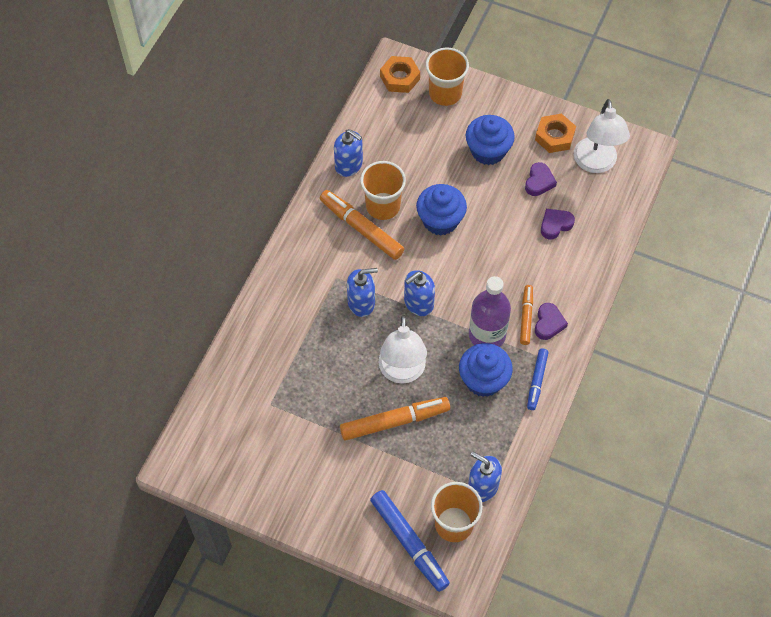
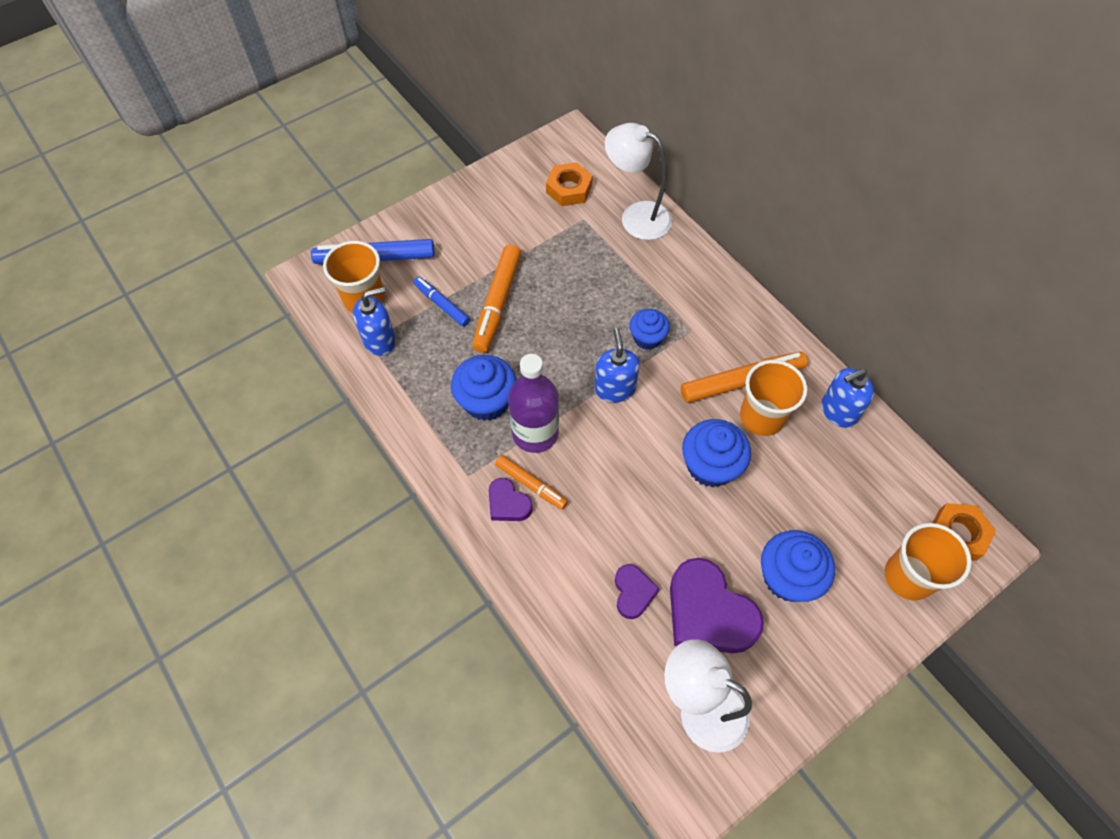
camera: 120 degrees right, 0 degrees up
(361, 303) = (647, 338): blue soap dispenser -> blue cupcake
(402, 372) = (545, 334): white lamp -> white lamp (636, 216)
(536, 381) = (450, 450): blue marker -> blue marker (442, 304)
(539, 182) = (708, 612): purple heart -> purple heart, size x1.92
(554, 136) = (772, 679): orange nut -> orange nut (569, 189)

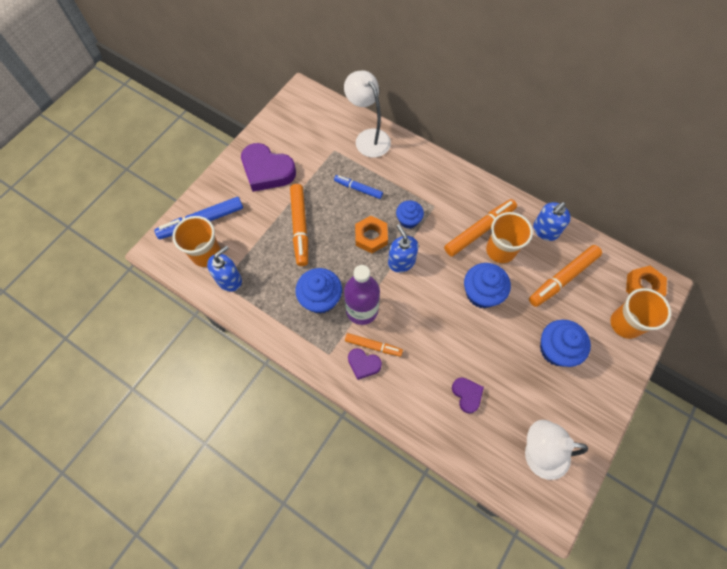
camera: 20 degrees left, 5 degrees up
(442, 304) = (262, 240): blue marker -> blue marker (358, 189)
(569, 189) = (315, 131): orange nut -> orange nut (371, 237)
(636, 216) = (368, 137): white lamp -> white lamp turned 45 degrees clockwise
(708, 612) = (518, 390): purple heart -> purple heart (267, 171)
(838, 483) = (562, 278): none -> orange marker

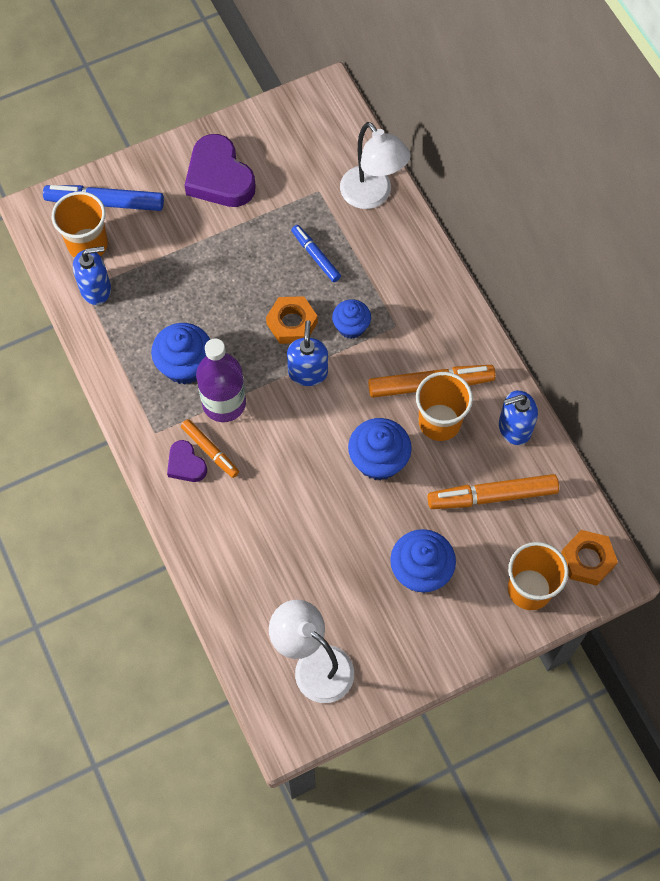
camera: 30 degrees right, 0 degrees up
(300, 227) = (214, 268): orange marker -> none
(368, 137) = (372, 196): white lamp -> white lamp turned 150 degrees clockwise
(467, 395) = (280, 561): purple heart -> none

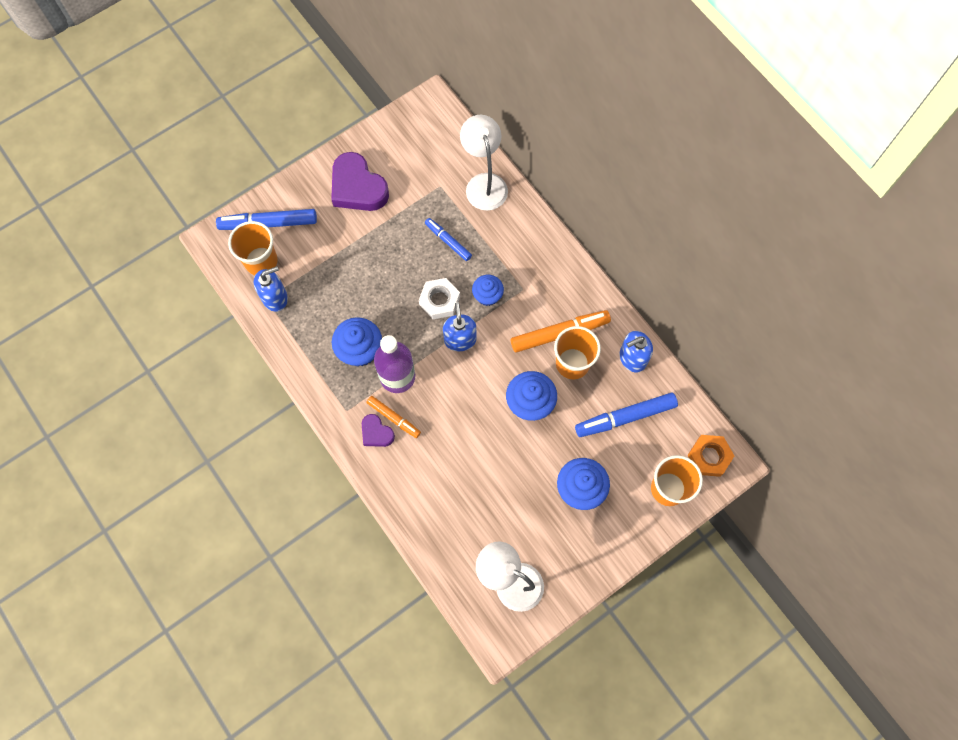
camera: 10 degrees left, 5 degrees up
(292, 323) = (439, 301): orange nut -> white nut
(372, 196) = (484, 183): white lamp -> white lamp turned 150 degrees counterclockwise
(492, 496) = (625, 417): orange marker -> blue marker

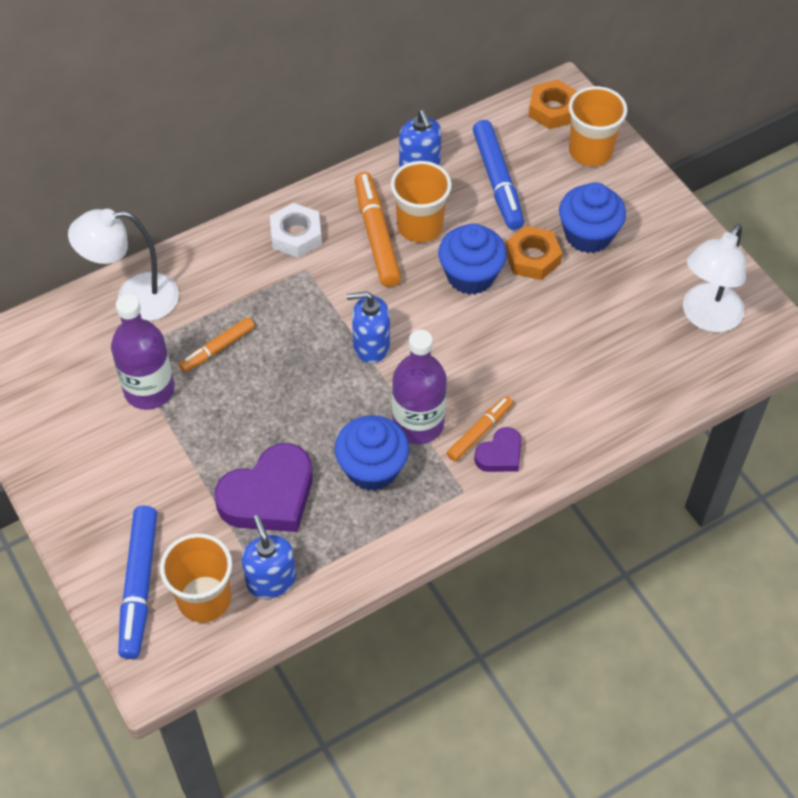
camera: 85 degrees left, 15 degrees down
(358, 187) = (103, 458): purple heart -> purple heart (269, 496)
(411, 205) = (149, 390): none -> purple bottle
(439, 301) = (309, 365): white nut -> white nut (296, 235)
(448, 241) = (217, 348): blue marker -> orange marker
(487, 296) = (310, 309): blue cupcake -> none
(552, 447) = (532, 258): none -> orange nut

